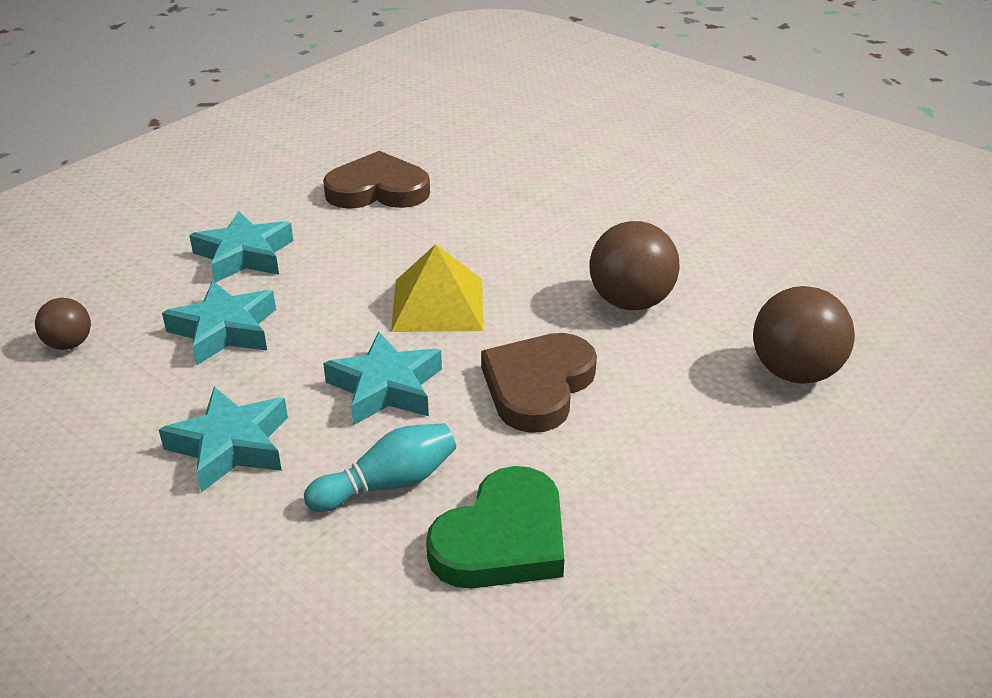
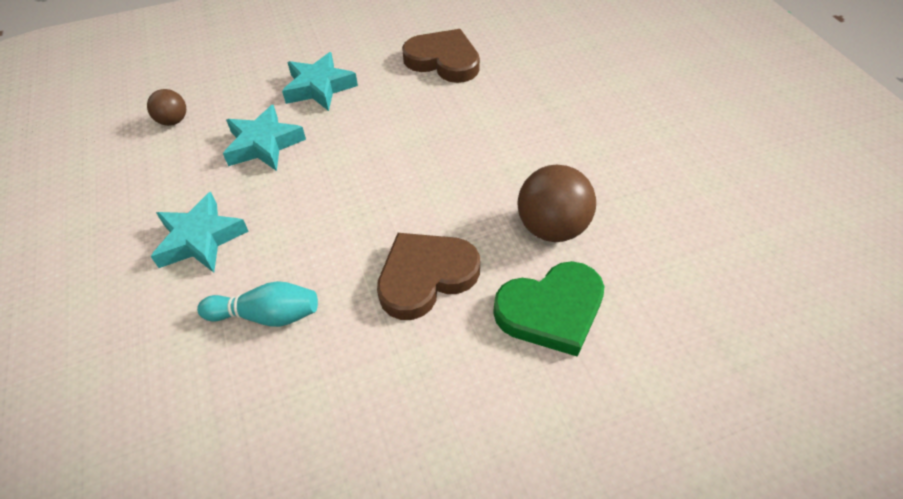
camera: 30 degrees right, 15 degrees up
(385, 387) = (324, 233): turquoise star -> none
(437, 304) = (410, 175): yellow pyramid -> none
(503, 539) = (303, 400): green heart -> green heart (551, 311)
(794, 372) = (636, 352): brown ball -> none

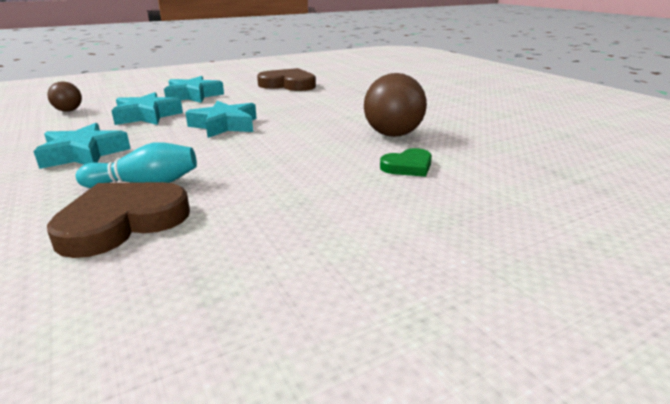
camera: 10 degrees left, 25 degrees down
(354, 181) = (225, 125): none -> turquoise star
(425, 277) = (294, 159): brown heart -> brown heart (122, 222)
(551, 311) = (408, 166): green heart -> green heart, size x0.57

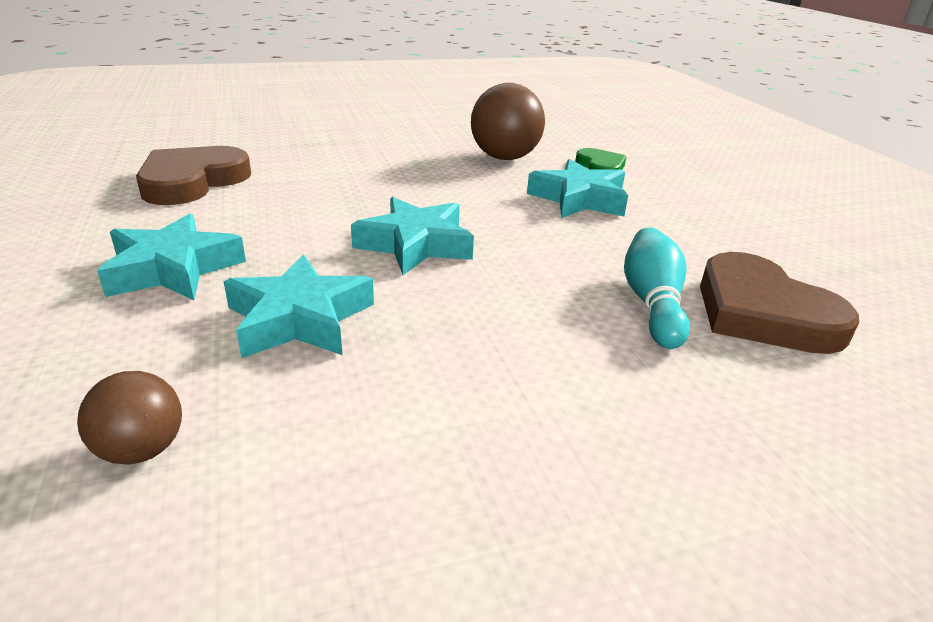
camera: 80 degrees left, 5 degrees up
(84, 154) = (521, 372): turquoise star -> turquoise star (579, 199)

